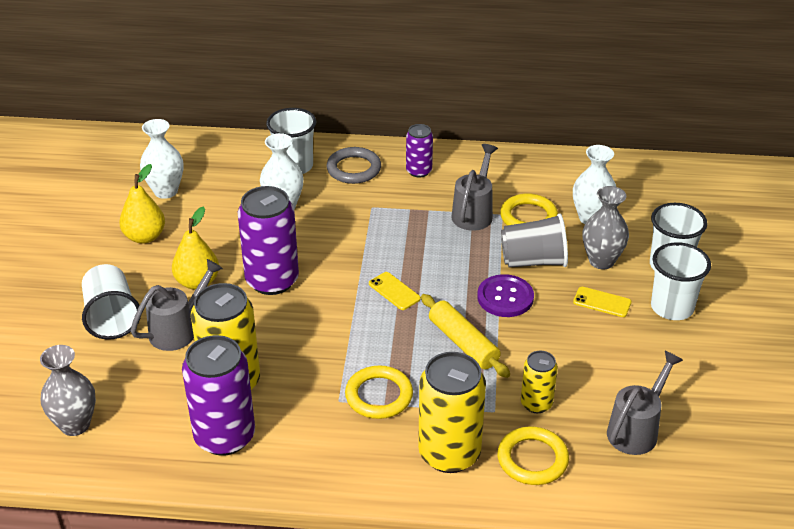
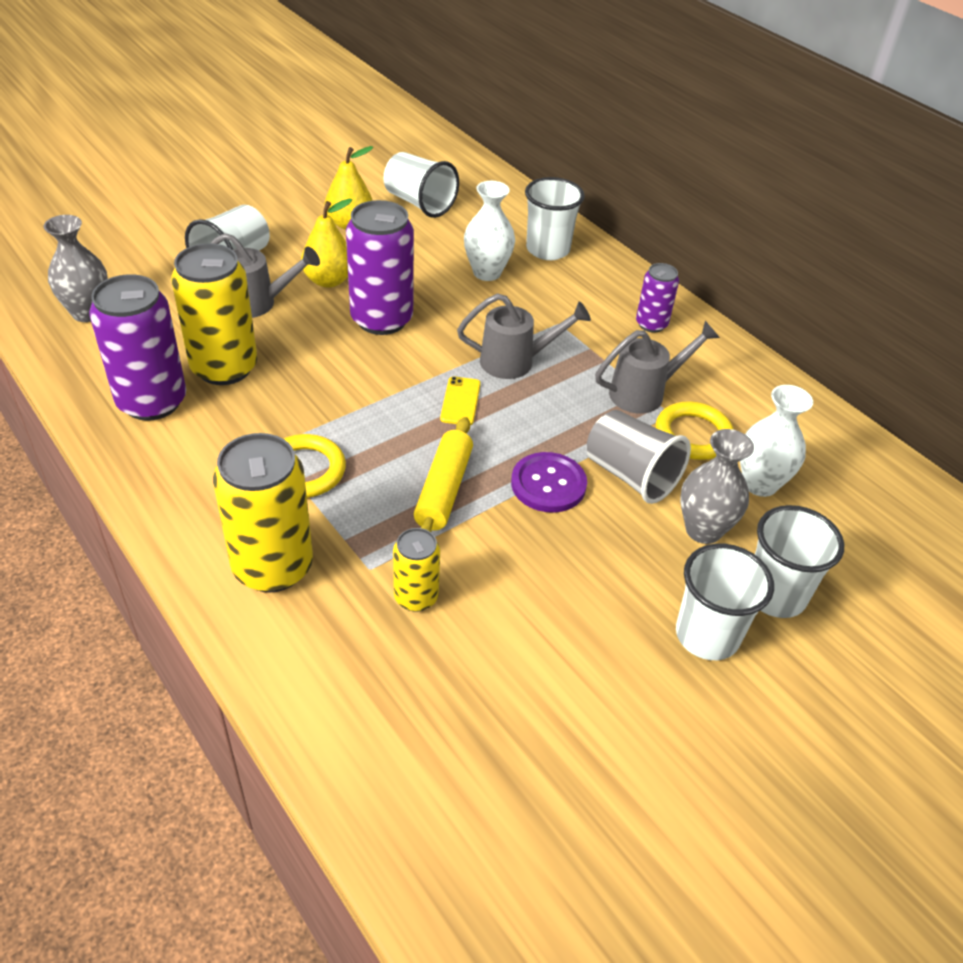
camera: 45 degrees right, 5 degrees up
(166, 191) = (419, 203): white vase -> white cup
(354, 169) = (595, 284): grey ring -> none
(532, 459) = (327, 640): yellow ring -> none
(602, 302) = (637, 566): yellow phone -> none
(636, 430) = (465, 712): grey watering can -> grey watering can (515, 362)

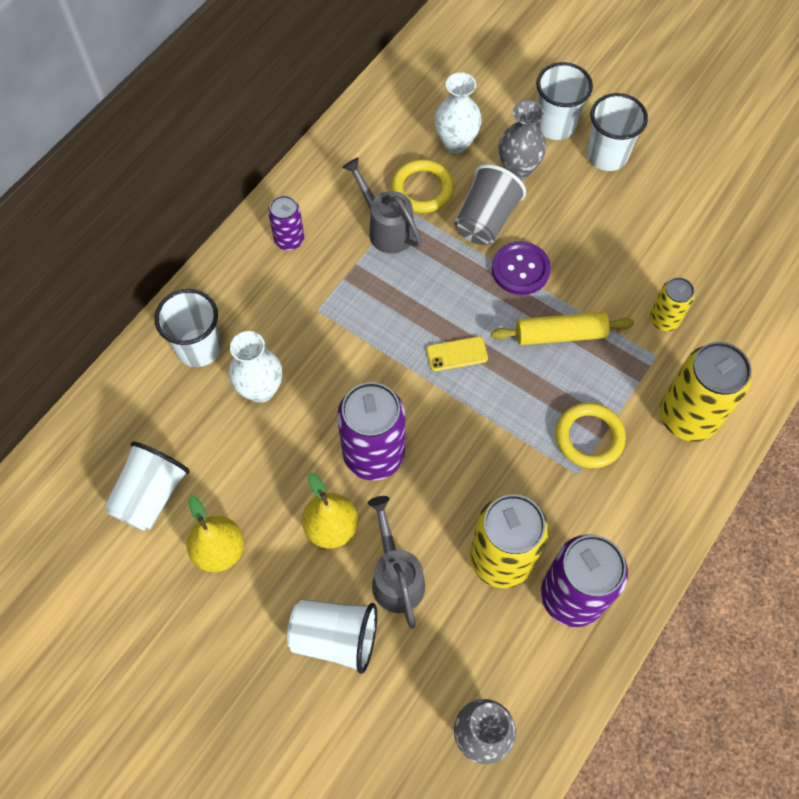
camera: 105 degrees left, 20 degrees up
(515, 362) = (387, 329): grey watering can -> none

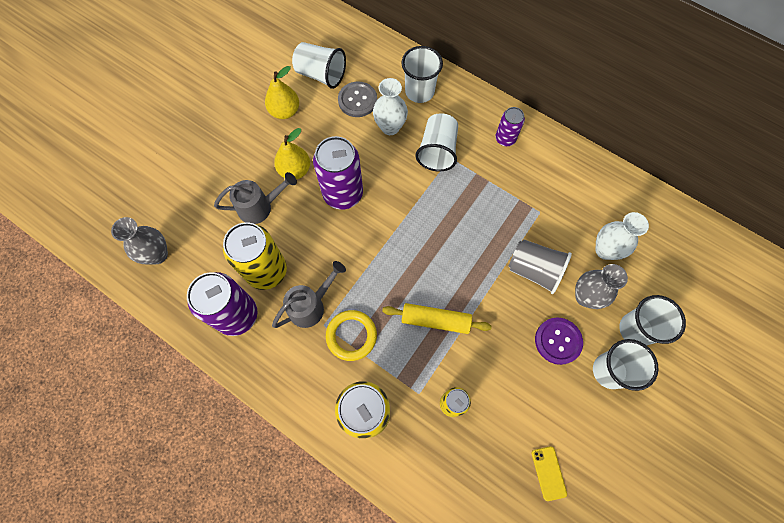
camera: 90 degrees right, 5 degrees up
(207, 437) = (357, 100): none -> grey button
(335, 637) = (226, 174): white cup -> white cup (437, 151)
(386, 229) = (520, 200): grey watering can -> grey watering can (311, 306)
(422, 189) = (558, 225): yellow ring -> none
(457, 354) = (418, 246): yellow phone -> yellow phone (548, 473)
(520, 269) = (491, 294): purple button -> purple button (558, 341)
(560, 334) = (435, 320): yellow rolling pin -> yellow rolling pin turned 75 degrees counterclockwise

